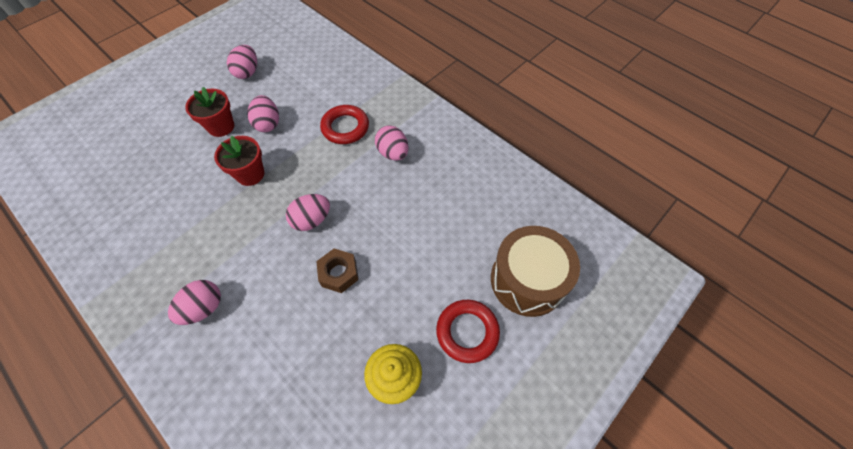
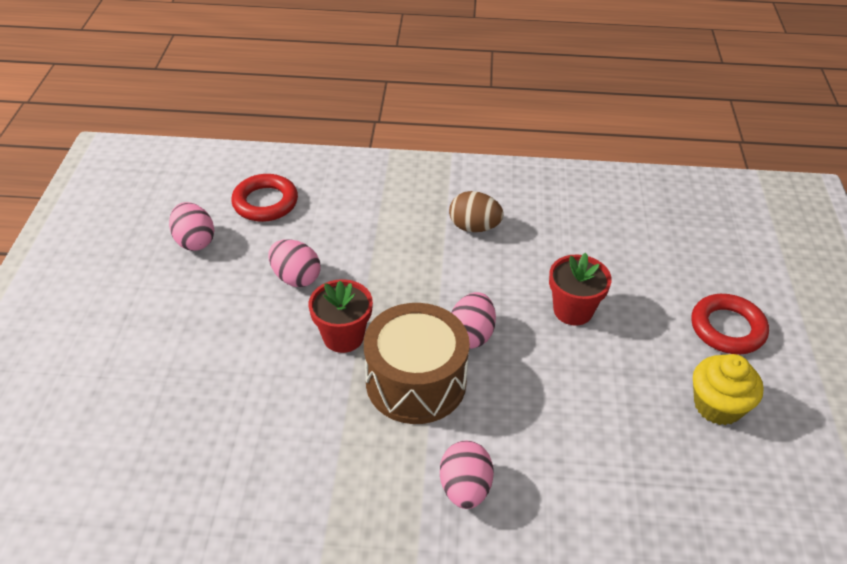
camera: 40 degrees left, 15 degrees down
(221, 127) = (239, 313): red flower pot -> red flower pot (573, 310)
(339, 273) = (560, 361): brown nut -> none
(345, 127) = (392, 232): red ring -> red ring (265, 202)
(393, 153) = (474, 227): pink egg -> brown egg
(527, 280) = (723, 257): brown drum -> brown drum (416, 382)

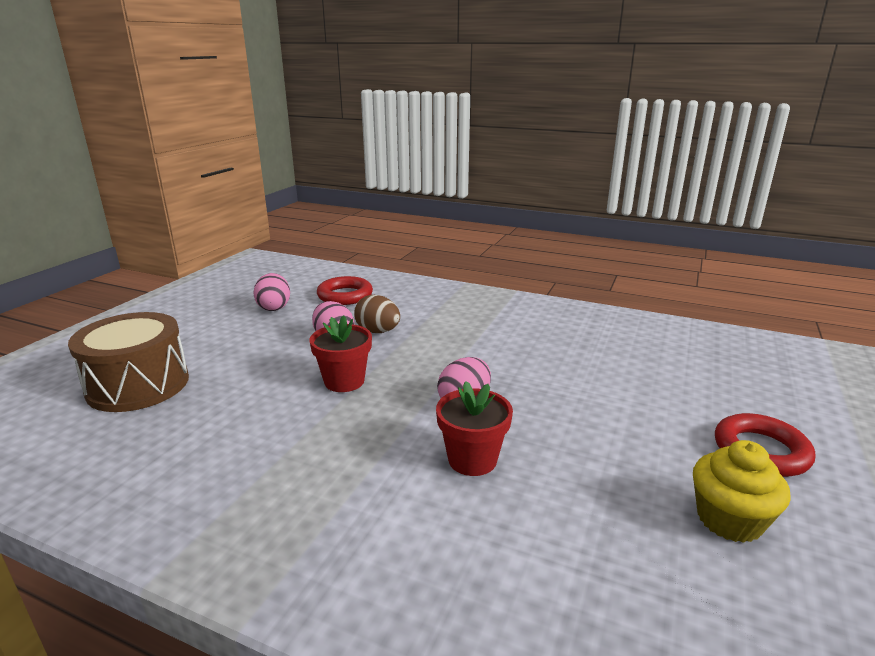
camera: 20 degrees right, 20 degrees down
(416, 382) = (387, 425): brown drum -> brown drum (138, 385)
(465, 488) = (379, 524): pink egg -> none
(474, 227) = (511, 334): brown egg -> brown egg (378, 331)
(573, 310) = (580, 404): red flower pot -> red flower pot (472, 459)

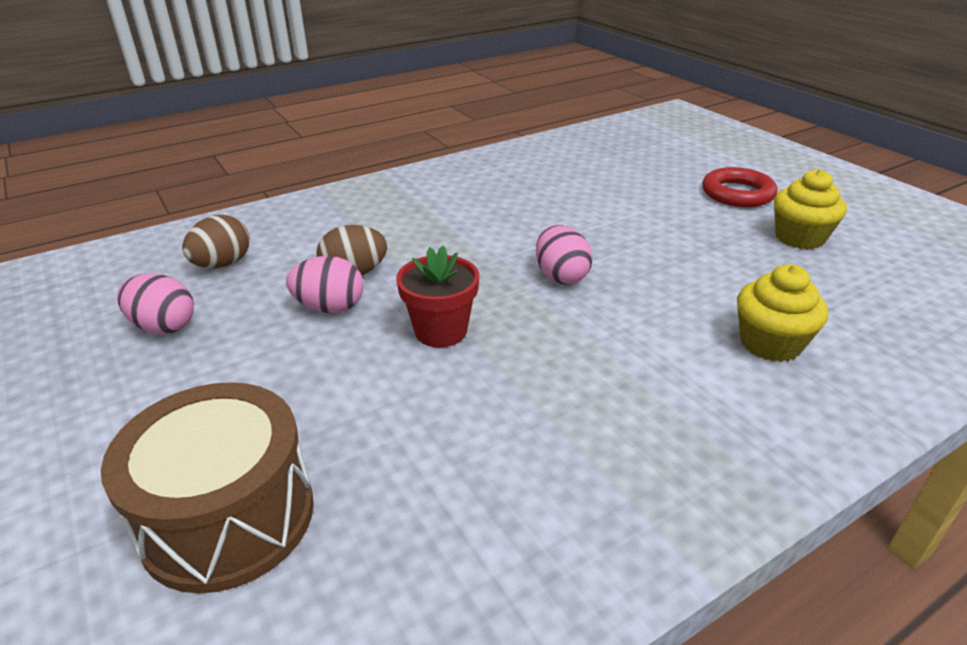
camera: 55 degrees left, 10 degrees up
(345, 295) = (222, 264): red ring -> brown egg
(472, 459) = (655, 306): red flower pot -> none
(483, 544) = (770, 343): none -> yellow cupcake

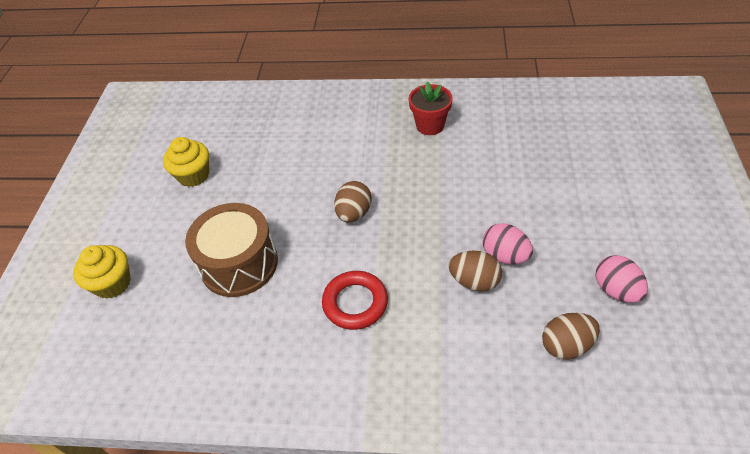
camera: 140 degrees left, 15 degrees up
(228, 516) = (591, 157): brown drum -> brown drum (239, 263)
(441, 331) = (452, 206): red flower pot -> red flower pot (430, 125)
(561, 276) = (354, 213): pink egg -> brown egg
(737, 194) = (155, 229): red ring -> red ring (355, 303)
(770, 343) = (312, 129): yellow cupcake -> yellow cupcake (112, 283)

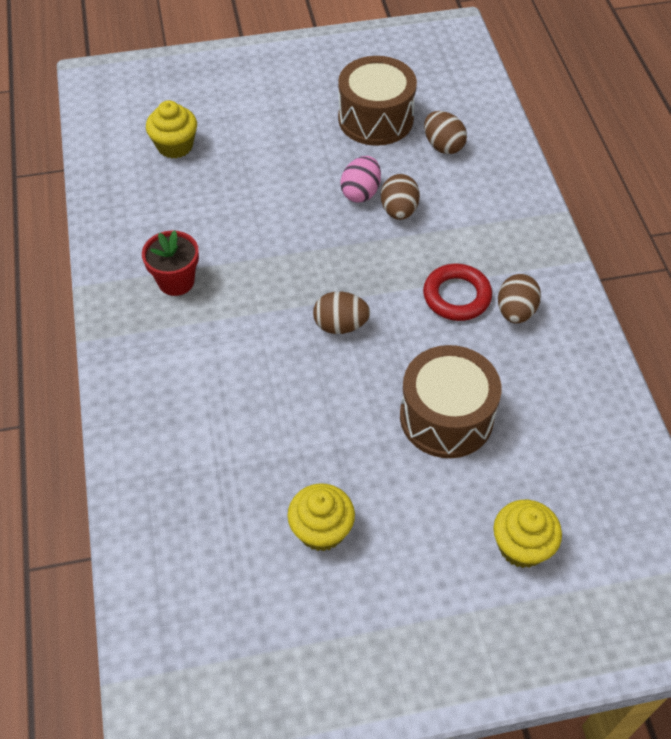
camera: 110 degrees left, 5 degrees up
(320, 347) = (515, 311): none -> brown egg
(584, 136) = (175, 146): none -> yellow cupcake
(616, 290) = (375, 119): pink egg -> brown drum

